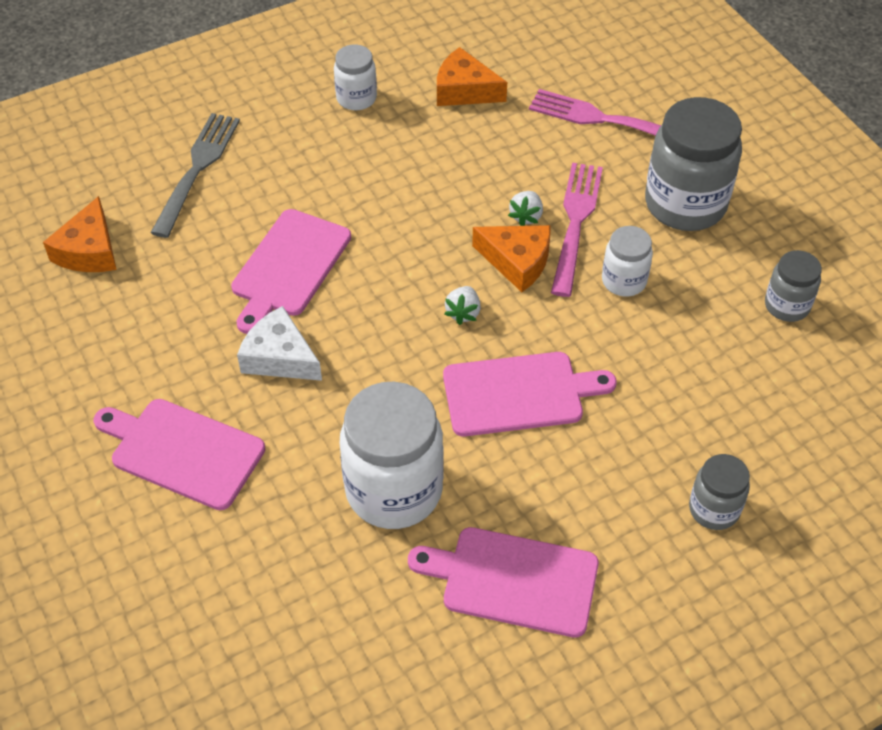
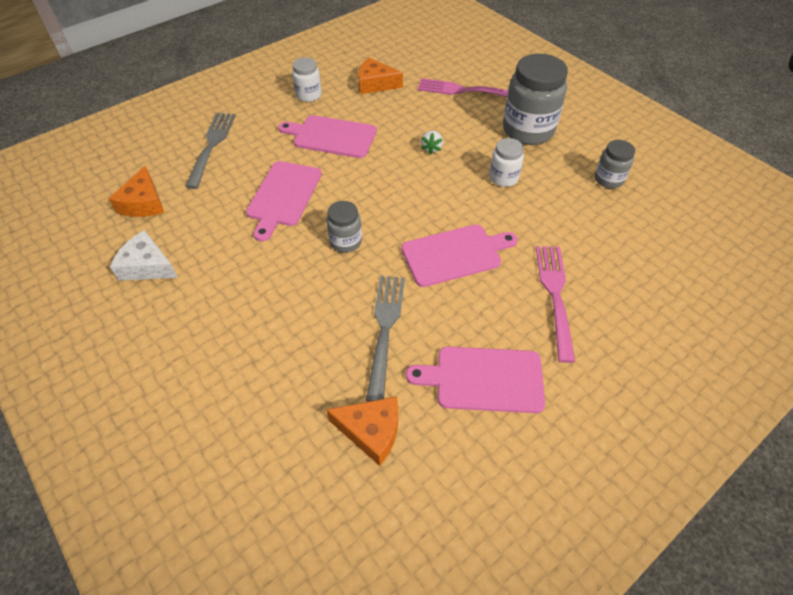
camera: 10 degrees left, 0 degrees up
(182, 452) = (228, 325): pink cutting board -> pink cutting board (331, 136)
(279, 357) = (287, 253): white cheese -> white cheese (147, 266)
(394, 490) = (385, 329): white jar -> grey fork
(463, 313) = (405, 209): white strawberry -> none
(517, 261) = (432, 175): orange cheese -> orange cheese (371, 431)
(575, 223) = (463, 148): pink fork -> pink fork (555, 295)
(714, 509) = (605, 310): grey jar -> grey jar (345, 242)

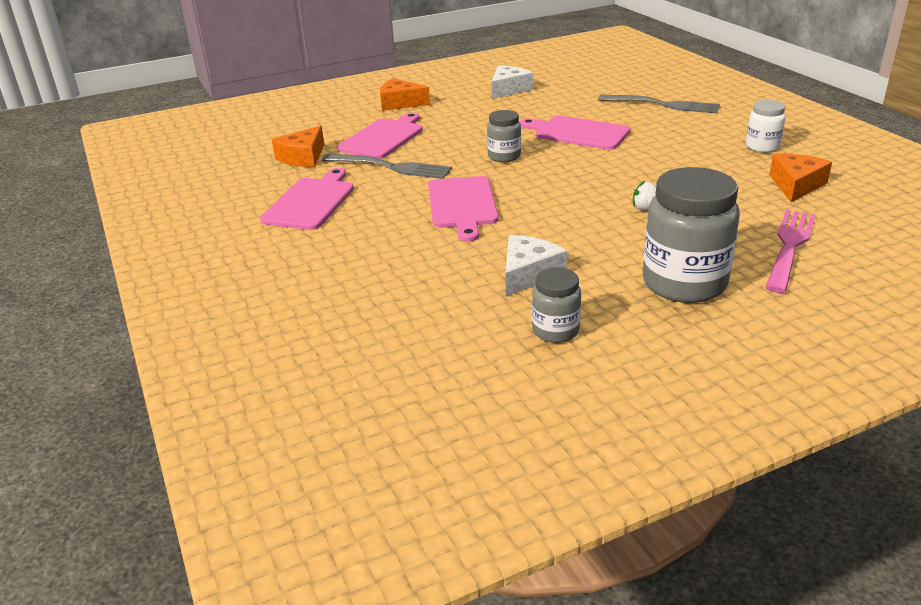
camera: 105 degrees right, 20 degrees down
(144, 203) = (584, 85): orange cheese -> orange cheese (400, 103)
(331, 136) = (676, 156): pink cutting board -> pink cutting board (383, 138)
(503, 178) = (579, 249): white jar -> none
(549, 199) = (528, 274): none -> white cheese
(555, 295) = (377, 251): pink fork -> none

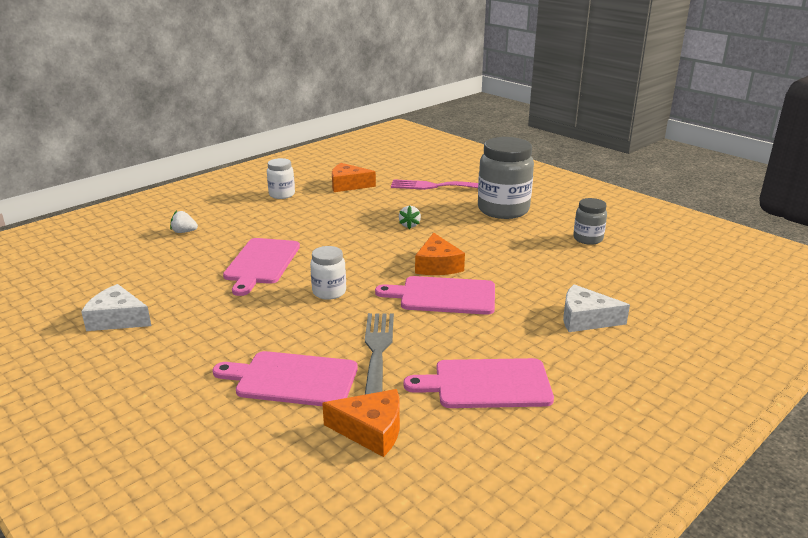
camera: 110 degrees left, 5 degrees down
(400, 103) = (160, 396): orange cheese -> orange cheese (437, 265)
(462, 205) = (443, 296): pink cutting board -> pink cutting board turned 150 degrees counterclockwise
(504, 156) = (329, 292): grey jar -> white jar
(528, 274) = (532, 254): white cheese -> white cheese (585, 319)
(663, 105) = (184, 232): grey fork -> white strawberry

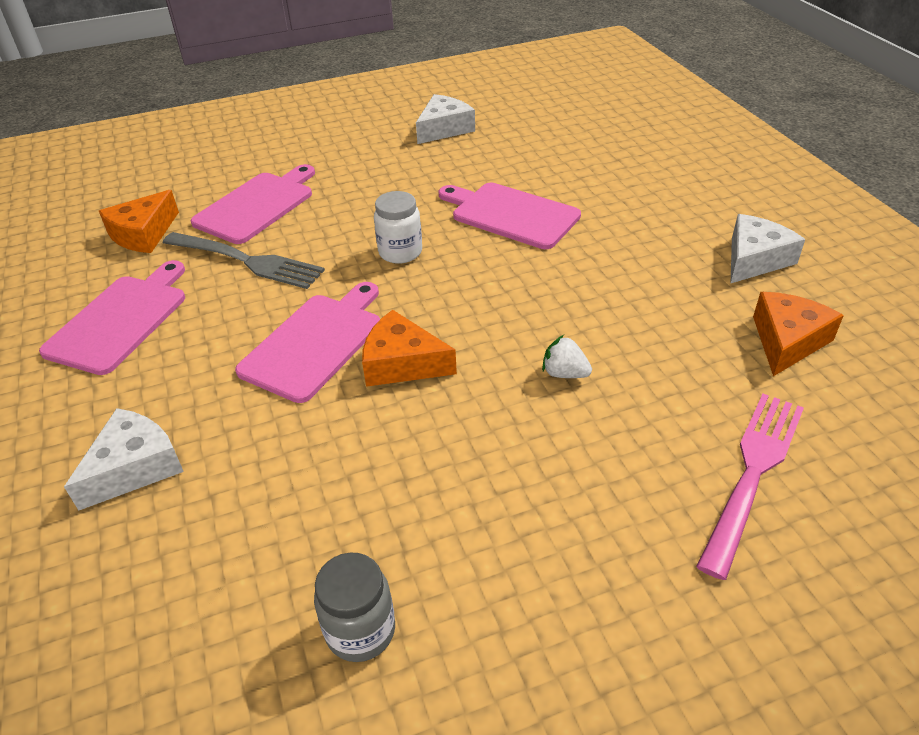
camera: 115 degrees right, 15 degrees up
(184, 232) = (637, 170): white strawberry -> none
(282, 194) = (754, 259): white jar -> white cheese
(503, 210) = (578, 541): grey jar -> none

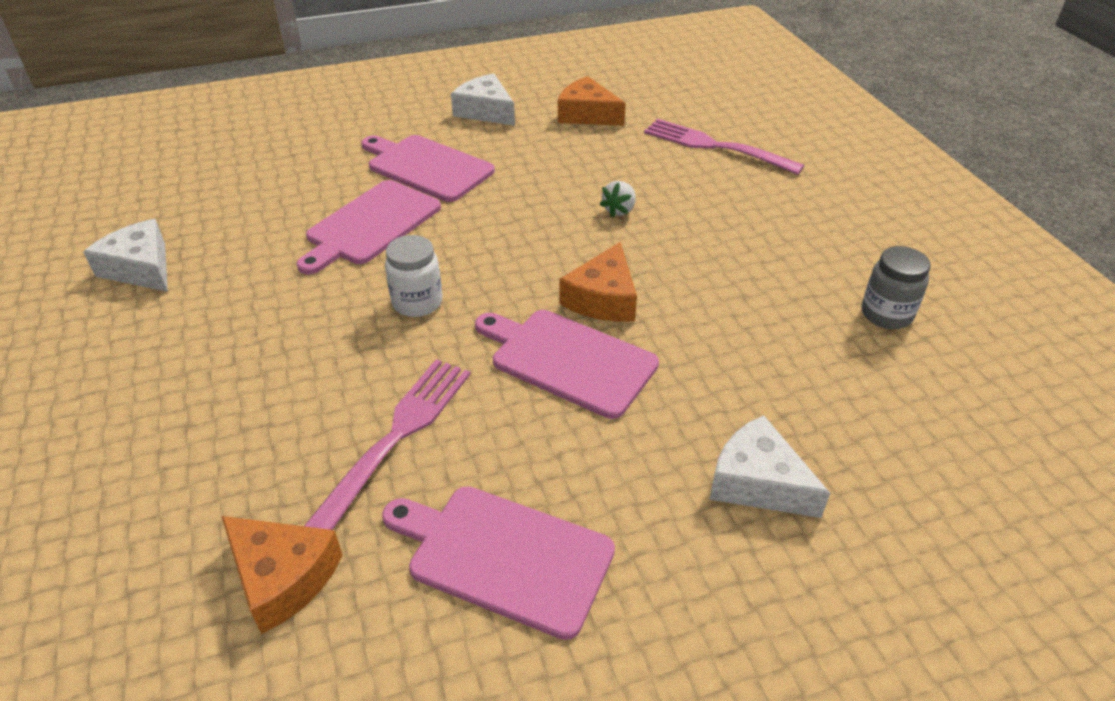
camera: 90 degrees left, 0 degrees up
(247, 261) = (397, 436): grey fork -> pink fork
(257, 205) = (256, 442): pink cutting board -> pink cutting board (427, 167)

